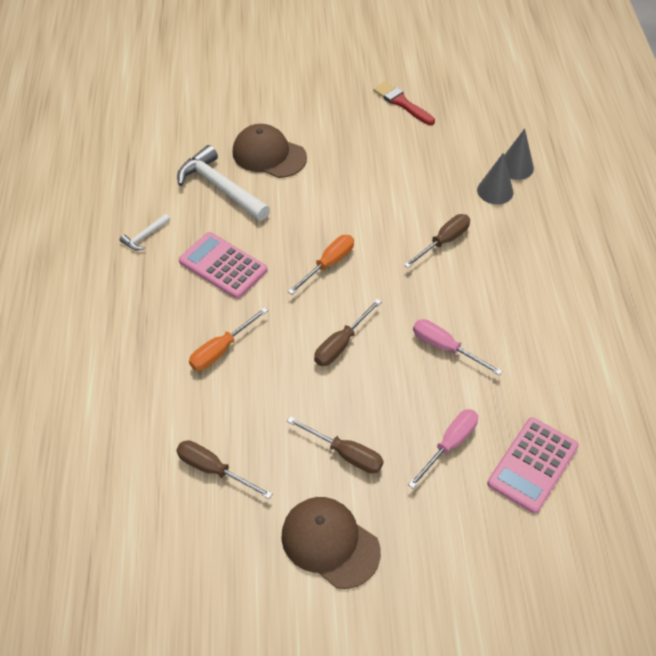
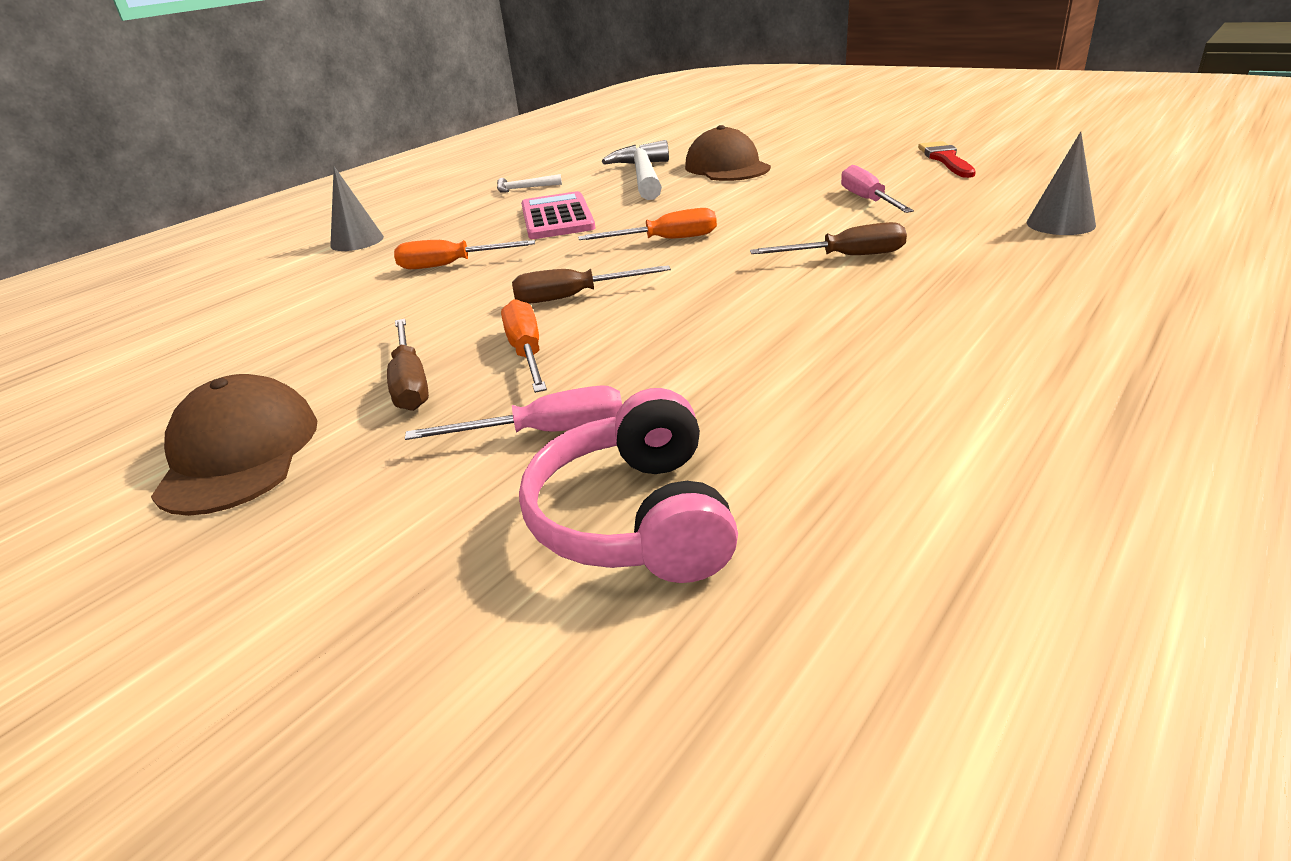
camera: 45 degrees right, 20 degrees down
(213, 469) = (276, 340): brown screwdriver -> none
(374, 400) = (527, 352): none -> orange screwdriver
(445, 348) = (700, 340): pink screwdriver -> pink screwdriver (868, 200)
(495, 191) = (994, 235): grey cone -> grey cone (357, 241)
(533, 465) = (635, 518): pink calculator -> pink headphones

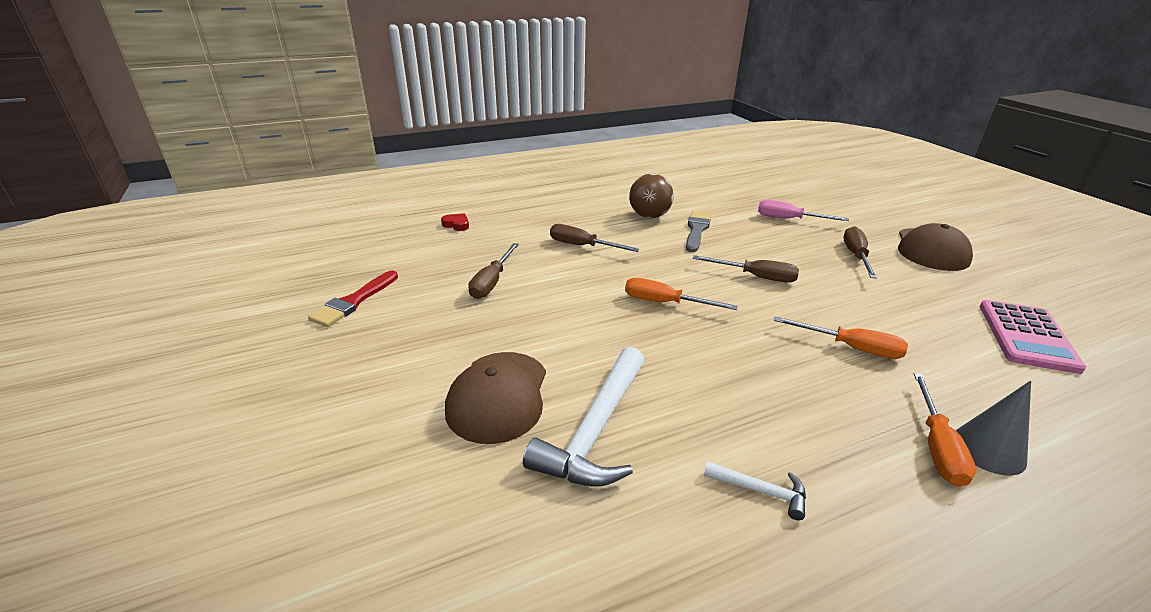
camera: 155 degrees left, 0 degrees up
(527, 352) = (792, 252): orange screwdriver -> orange screwdriver (937, 446)
(557, 217) = (738, 382): pink calculator -> pink calculator (1027, 336)
(635, 518) = (765, 193): pink headphones -> none
(714, 337) = (696, 230): none -> grey brush
(828, 334) = (649, 216): none -> brown ball
(868, 200) = (492, 282): pink screwdriver -> brown screwdriver
(1060, 224) = (456, 225): grey cone -> red heart

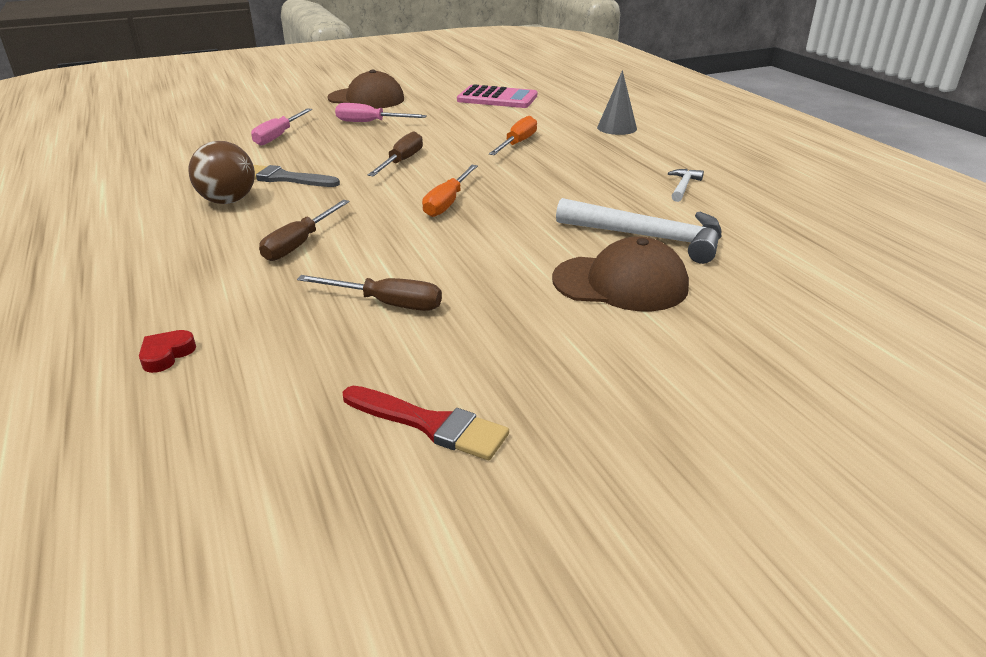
camera: 90 degrees left, 0 degrees up
(856, 256) = (370, 122): brown screwdriver -> pink screwdriver
(937, 446) = (619, 138): orange screwdriver -> none

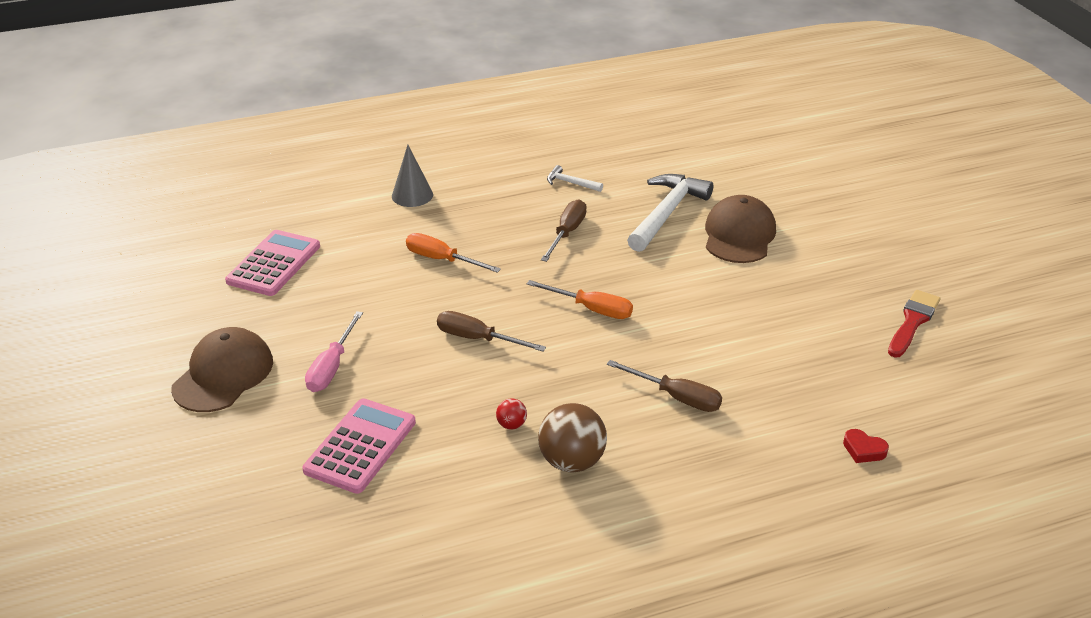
camera: 85 degrees left, 5 degrees up
(278, 136) = (360, 446): pink screwdriver -> pink calculator
(284, 178) = (511, 425): grey brush -> red ball
(387, 304) = (777, 341): brown screwdriver -> brown screwdriver (567, 233)

